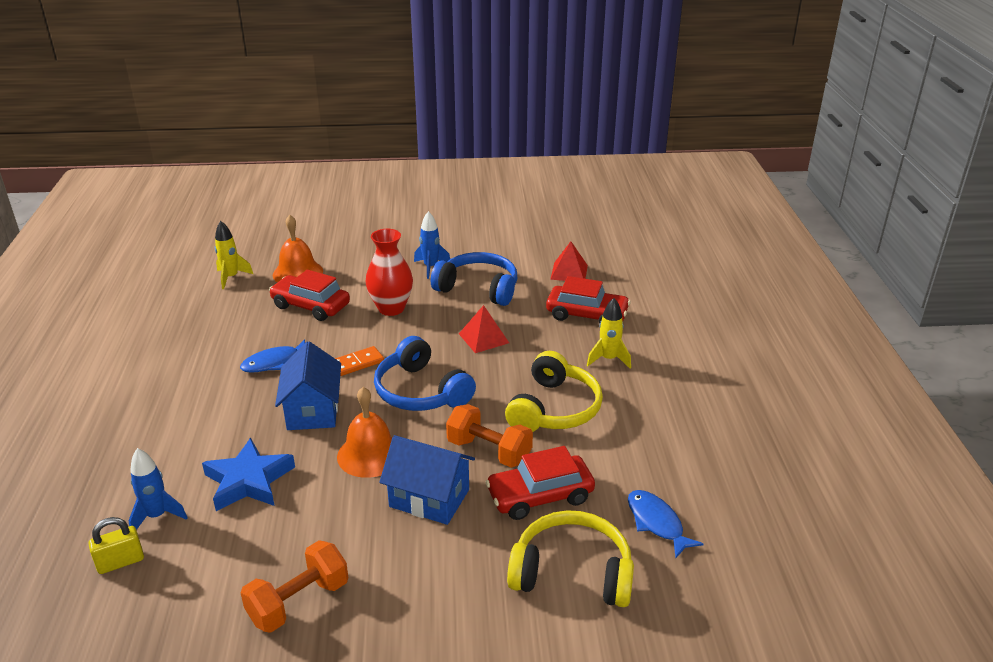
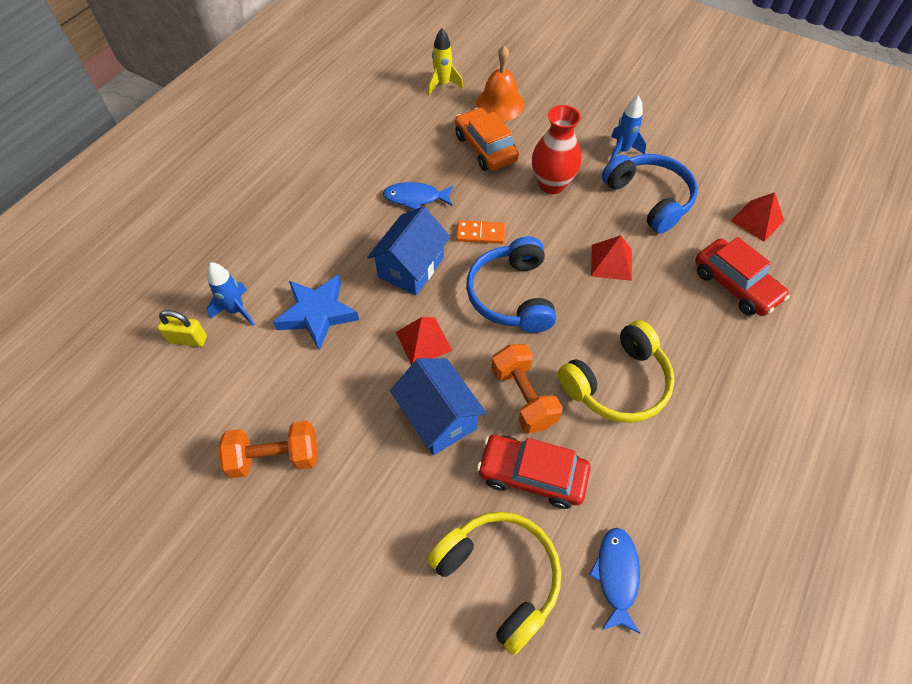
camera: 35 degrees right, 25 degrees up
(310, 306) = (485, 148): red car -> orange car
(370, 454) = (423, 341): orange bell -> red pyramid
(608, 359) = (716, 353): yellow rocket -> none

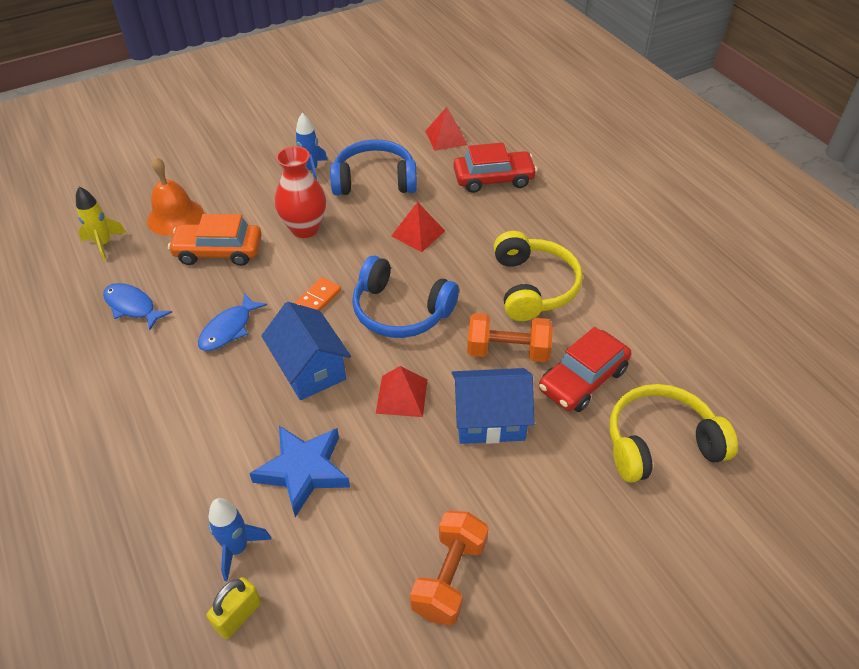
camera: 60 degrees left, 10 degrees down
(616, 575) = (692, 368): blue fish -> blue fish (132, 306)

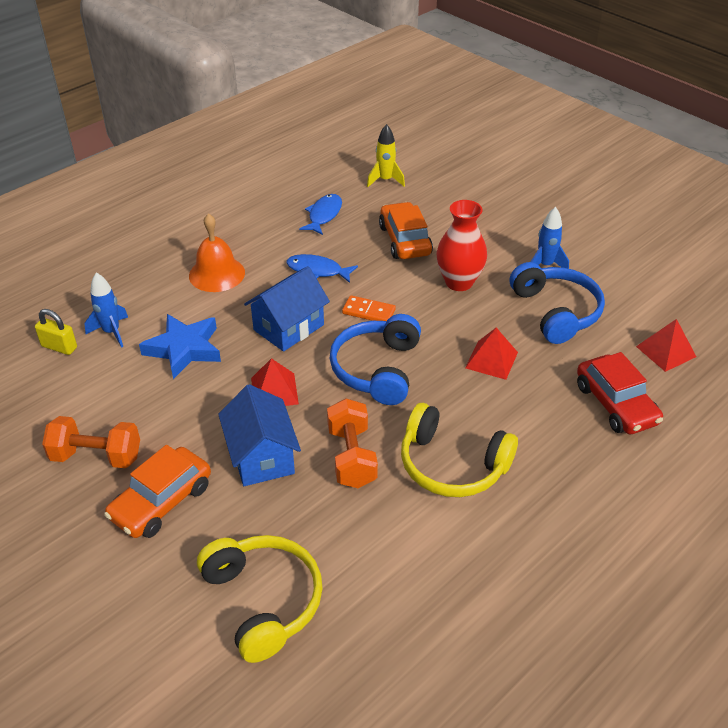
camera: 75 degrees right, 5 degrees down
(175, 217) = (435, 205): orange bell -> orange bell (217, 274)
(530, 515) = (161, 502): none -> orange car
(533, 286) = (452, 465): yellow headphones -> yellow headphones turned 45 degrees clockwise
(583, 379) = (332, 524): red car -> none

